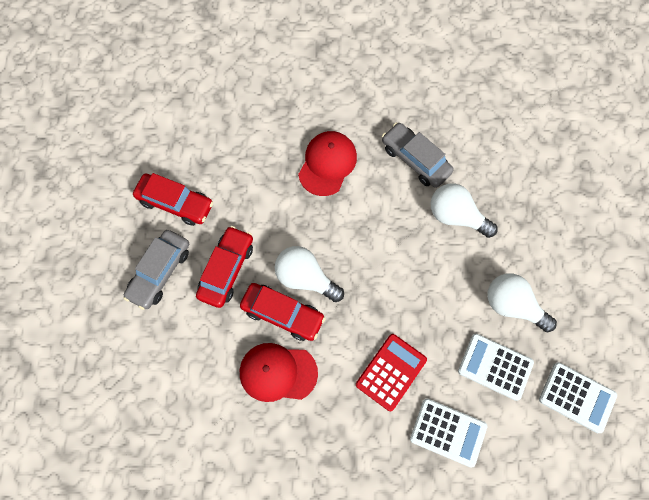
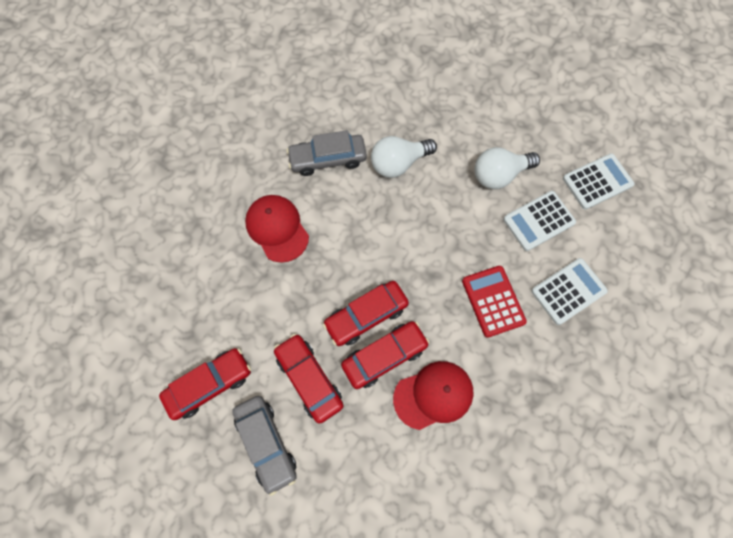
camera: 55 degrees left, 0 degrees up
(278, 372) = (433, 395): red cap -> red cap turned 150 degrees counterclockwise
(305, 278) = (366, 315): white light bulb -> red car

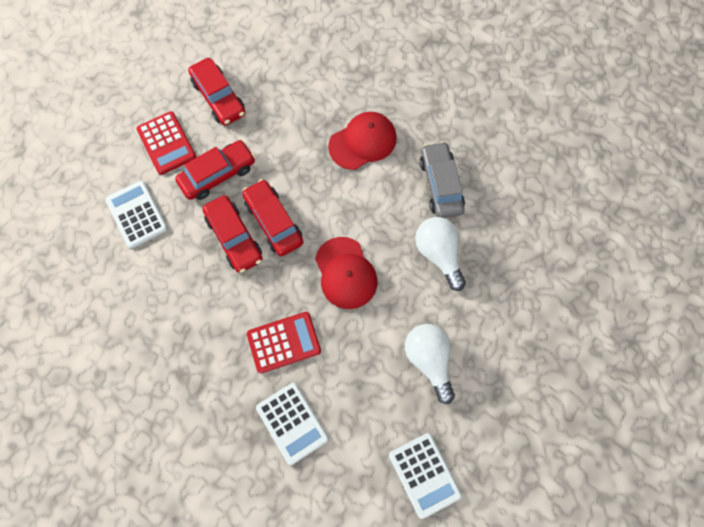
camera: 90 degrees right, 0 degrees up
(266, 443) = (166, 143): grey car -> red calculator
(433, 395) = (195, 280): red cap -> red cap (345, 273)
(538, 221) = (373, 399): white calculator -> white calculator (137, 214)

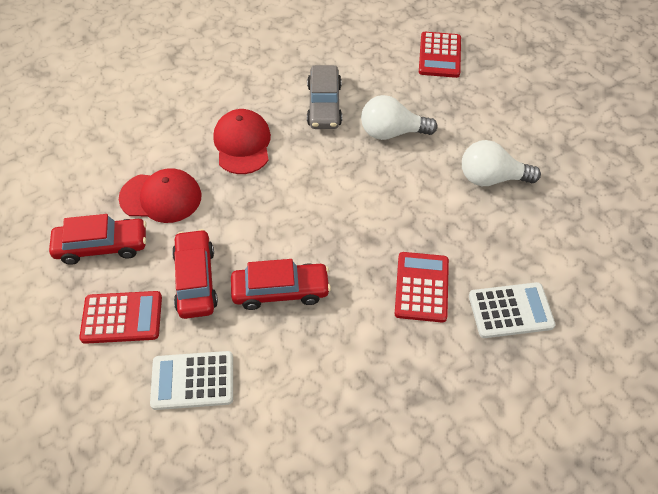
camera: 65 degrees left, 15 degrees down
(274, 222) = (283, 248): red car -> none
(345, 273) = (373, 208): red cap -> red cap (161, 197)
(424, 475) = (598, 222): white calculator -> none
(440, 185) = (324, 105): grey car -> grey car turned 105 degrees counterclockwise
(563, 259) = (439, 55): none -> red calculator

